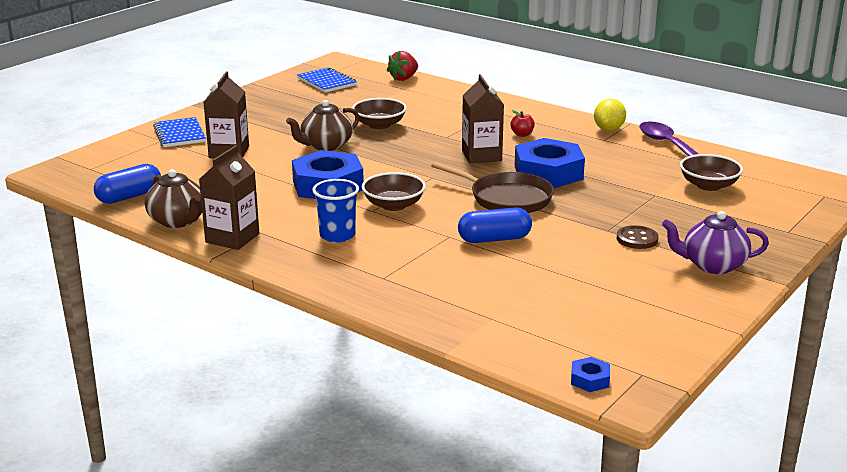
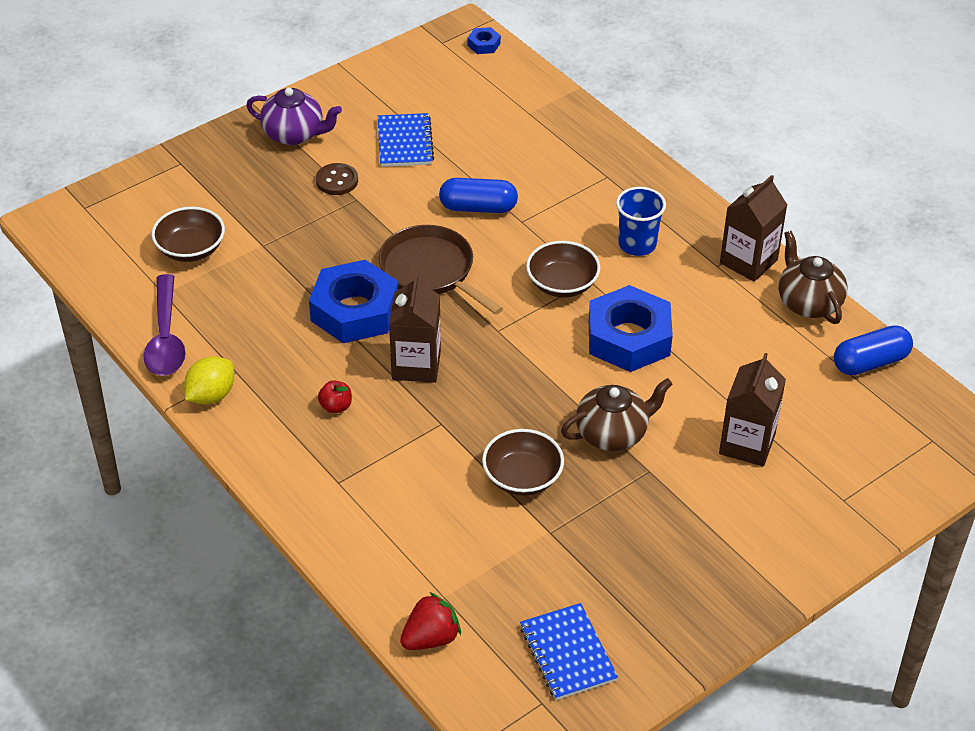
camera: 165 degrees left, 20 degrees up
(179, 134) = (818, 511): blue notebook -> blue notebook (405, 142)

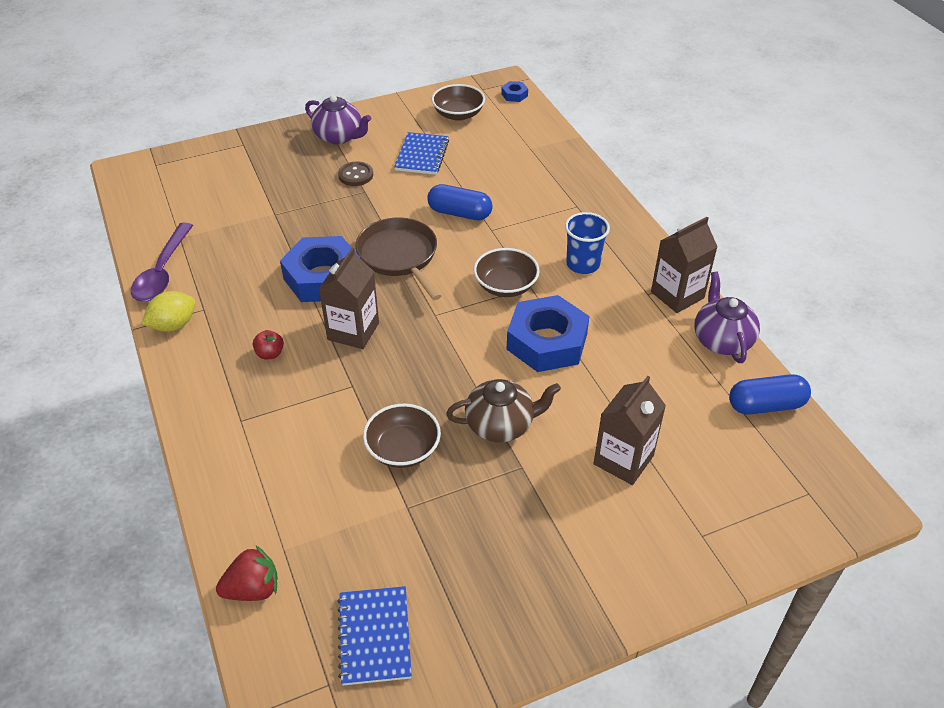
camera: 15 degrees right, 0 degrees up
(191, 249) = (218, 207): brown bowl -> brown bowl (458, 114)
(808, 303) = (721, 340): brown teapot -> purple teapot

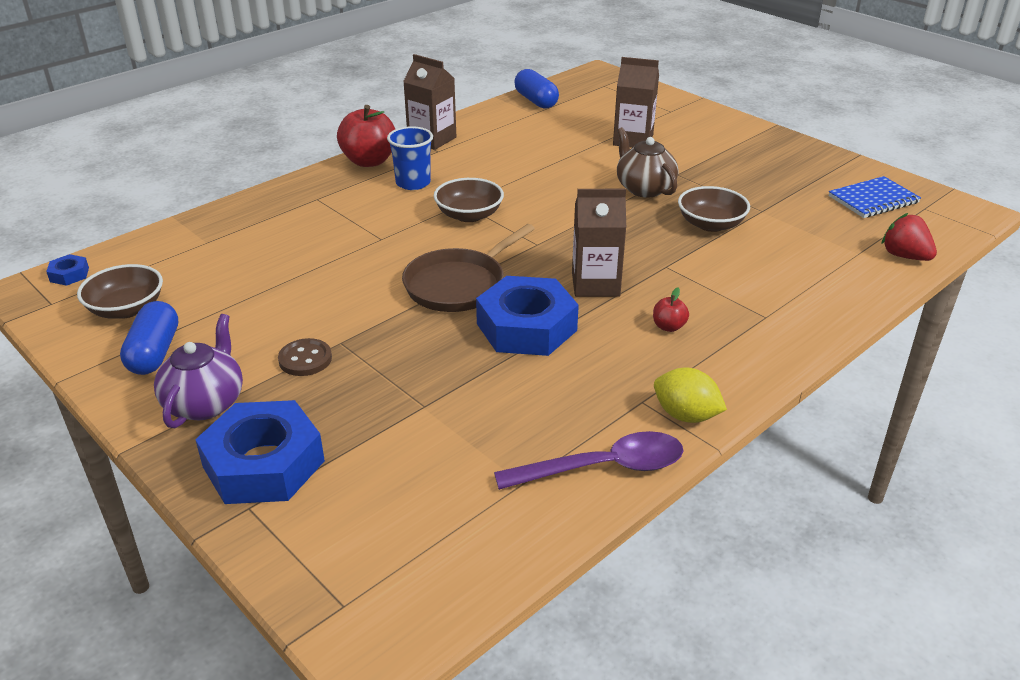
camera: 110 degrees left, 10 degrees down
(422, 155) = (241, 316): blue notebook -> none
(459, 213) = (359, 263): blue capsule -> blue capsule (154, 353)
(547, 341) = (532, 184): blue nut -> blue nut (263, 464)
(639, 245) = (369, 161): none -> red apple
(721, 340) = (477, 119): purple teapot -> none

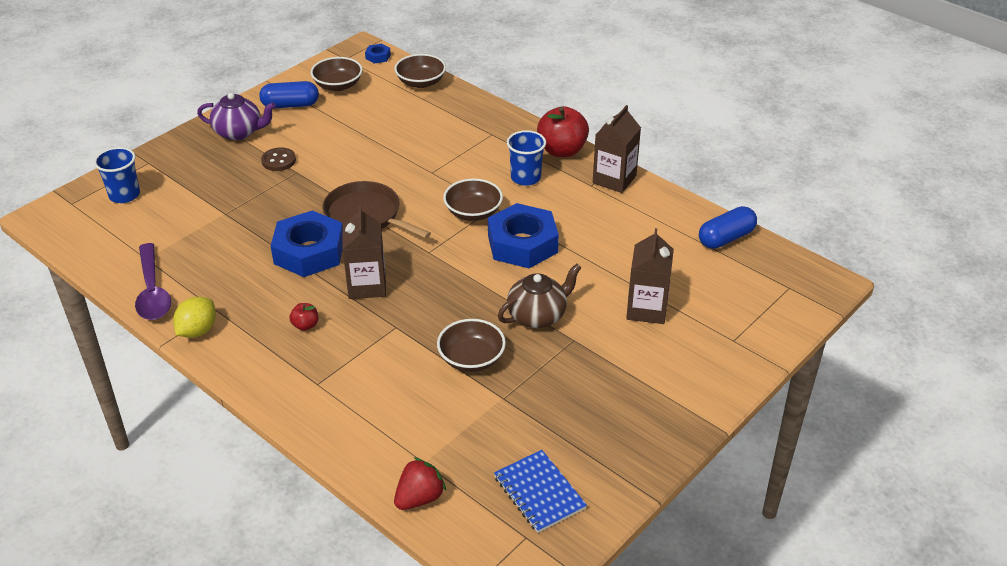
camera: 85 degrees right, 5 degrees up
(166, 242) = (421, 82): none -> brown bowl
(263, 464) = (182, 161): blue nut -> blue nut (522, 244)
(340, 529) = (124, 195): none -> blue cup

